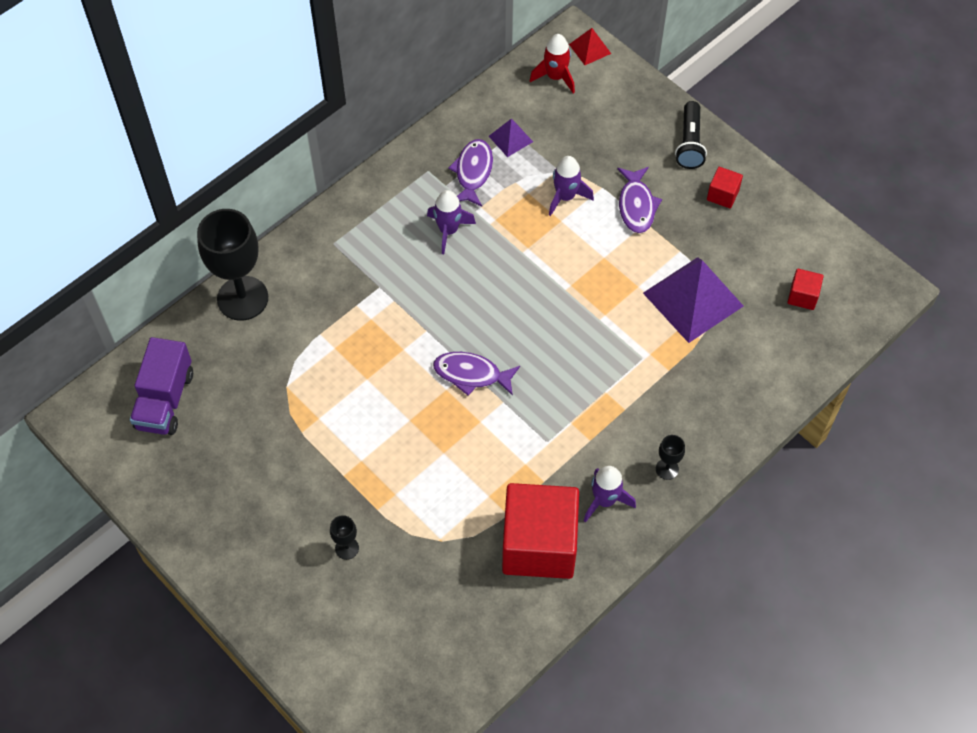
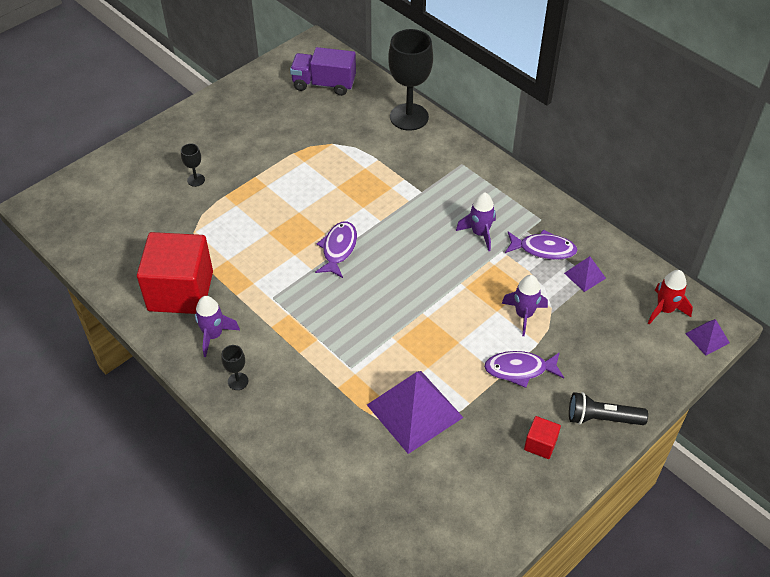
camera: 90 degrees right, 10 degrees down
(590, 49) = (707, 338): red pyramid -> purple pyramid
(802, 296) = (420, 509): red cube -> none

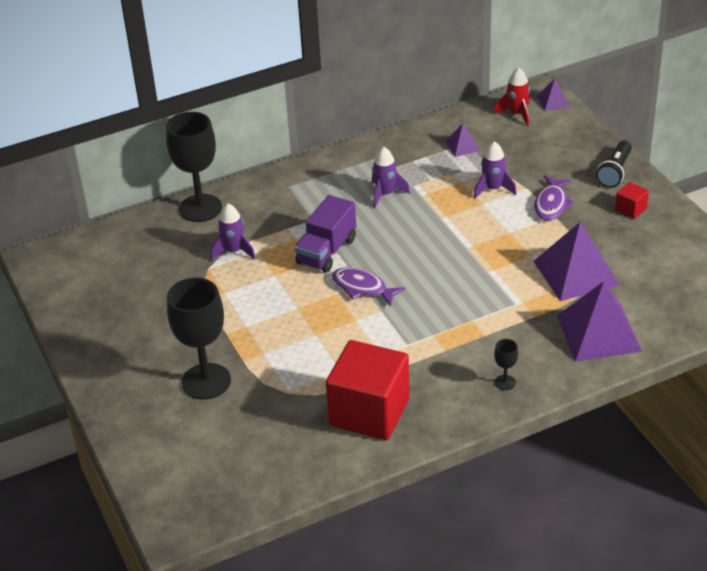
camera: 70 degrees left, 10 degrees down
(196, 180) = (206, 381): black goblet -> black goblet, size x2.34
(213, 335) = (440, 393): purple rocket -> purple rocket (234, 251)
(324, 84) = (109, 259): purple truck -> purple truck (326, 251)
(327, 446) = (599, 333): none -> purple pyramid
(543, 249) = (422, 161): purple fish -> none

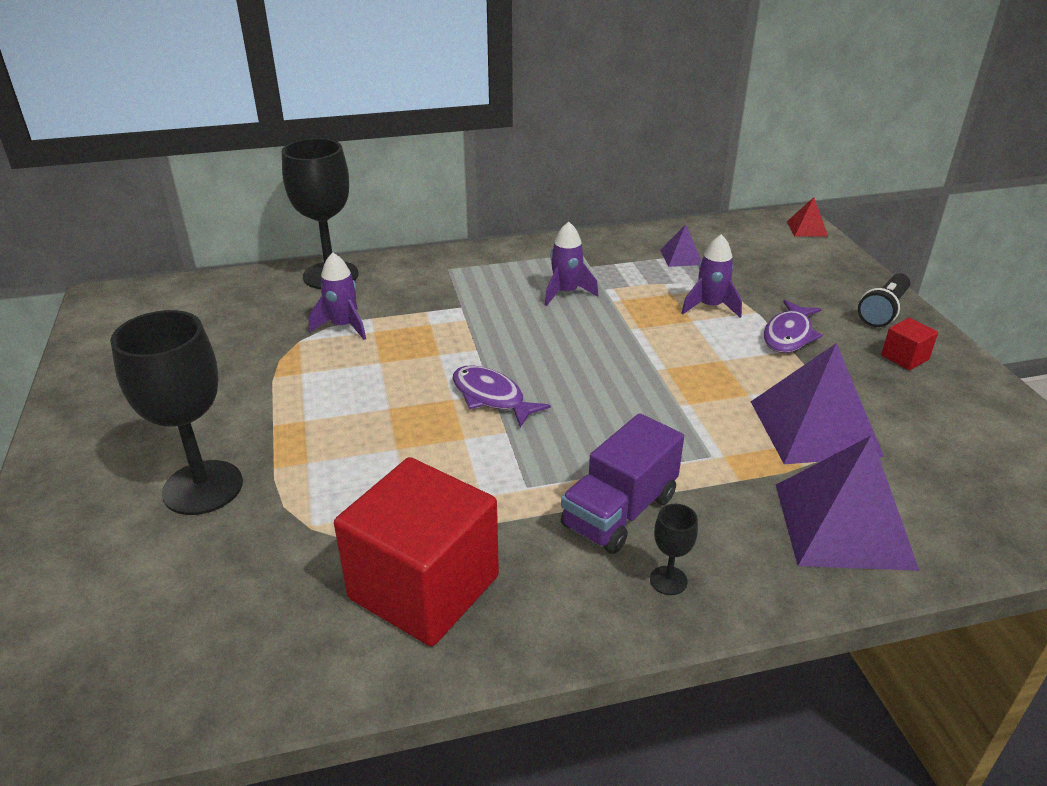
camera: 10 degrees right, 5 degrees down
(326, 251) = (462, 345): purple truck -> purple truck (619, 512)
(517, 114) = (758, 235): red rocket -> none
(553, 101) = (807, 228): purple pyramid -> red pyramid

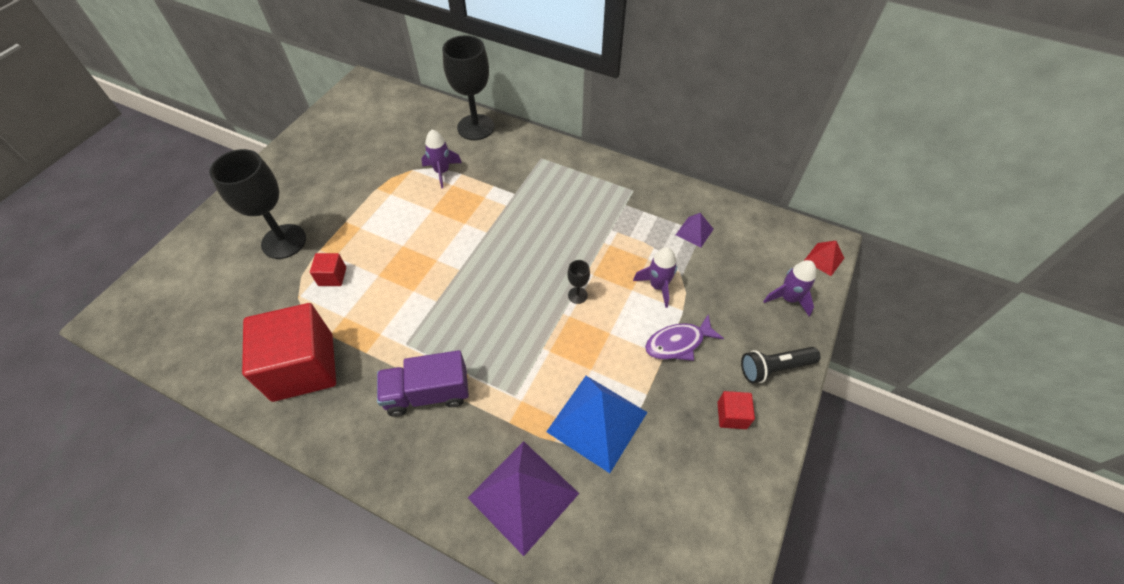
camera: 40 degrees right, 20 degrees up
(333, 482) = (332, 276): none -> red cube
(491, 397) = (455, 272): purple fish -> none
(566, 293) = (584, 218): purple rocket -> purple rocket (788, 298)
(668, 580) = (399, 451): black goblet -> black goblet (577, 295)
(814, 428) = (597, 422): purple pyramid -> blue pyramid

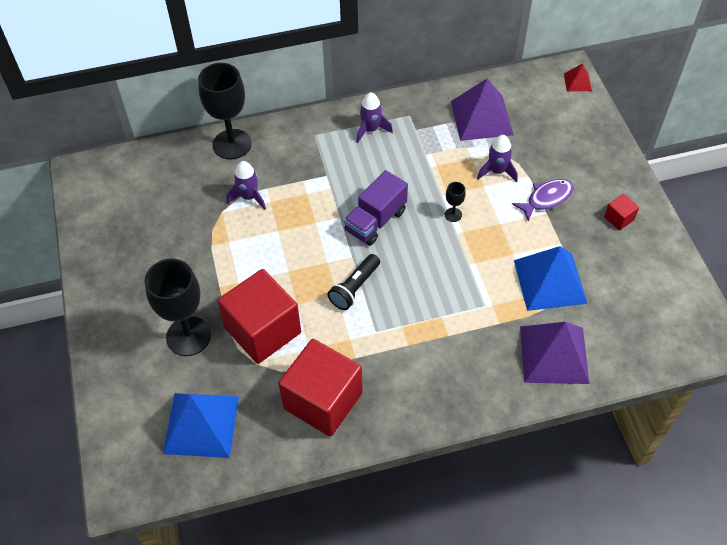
camera: 40 degrees left, 0 degrees up
(211, 313) = (201, 424): none -> blue pyramid
(332, 276) = (263, 330): red cube -> red cube, size x2.37
(427, 393) = (429, 348): purple truck -> purple truck (376, 221)
(678, 343) = (547, 199): purple fish -> purple fish turned 150 degrees counterclockwise
(694, 232) = (481, 118): purple pyramid -> purple pyramid, size x2.10
(774, 368) = (614, 173): black flashlight -> black flashlight (355, 288)
(788, 298) = (581, 123): purple rocket -> purple rocket (371, 130)

